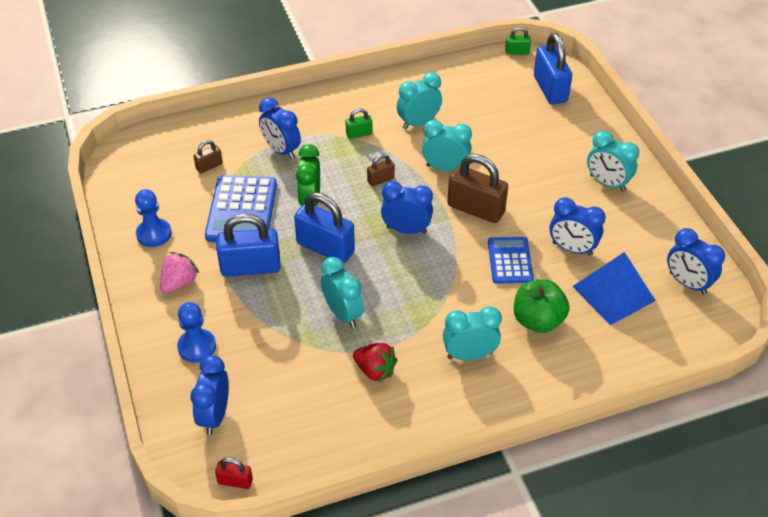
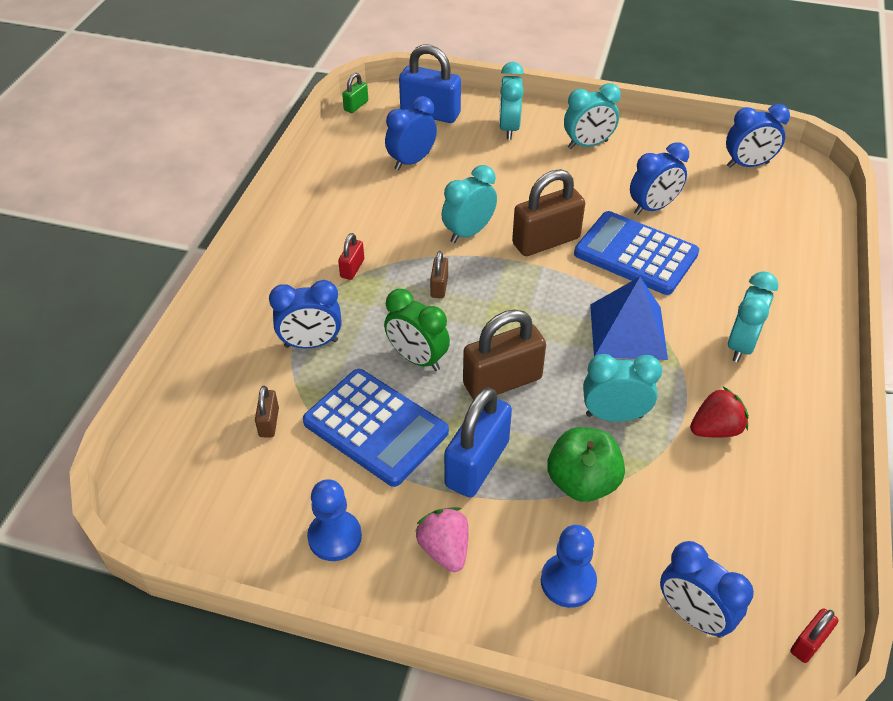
camera: 55 degrees left, 0 degrees up
(325, 248) = (502, 381): blue padlock -> brown padlock
(359, 134) = (352, 268): green padlock -> red padlock
(406, 230) = (531, 304): blue clock -> blue clock (411, 161)
(418, 123) = (383, 218): turquoise clock -> turquoise clock (509, 128)
(510, 260) = (635, 254): blue calculator -> blue calculator, size x1.58
(538, 320) = (728, 275): green apple -> green apple (582, 482)
(613, 293) = (727, 212): blue pyramid -> blue pyramid (628, 331)

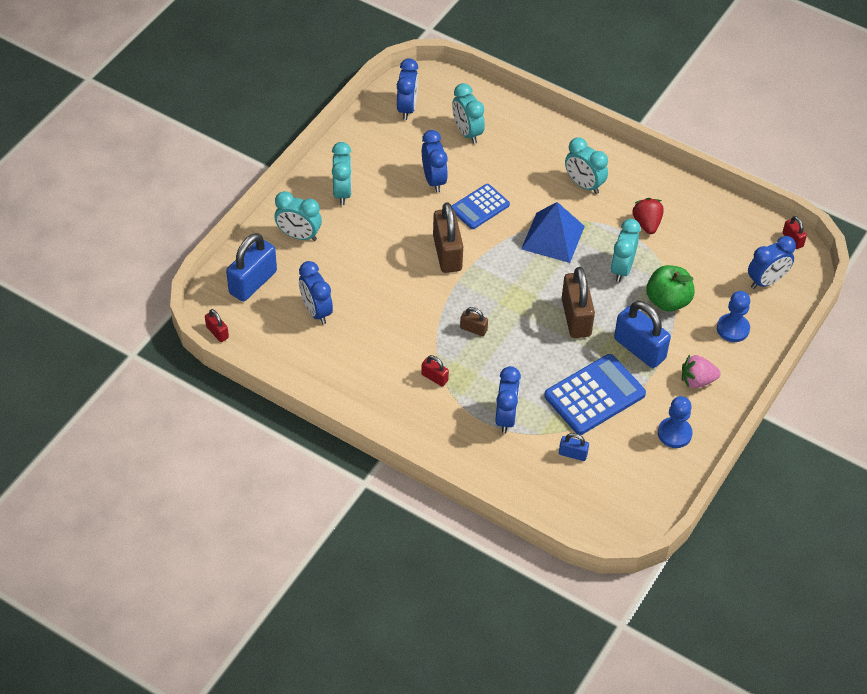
camera: 75 degrees left, 5 degrees up
(269, 422) = (573, 454): brown padlock -> blue padlock
(356, 106) = (217, 332): green padlock -> red padlock
(417, 359) = (541, 359): green clock -> none
(468, 232) = (420, 296): turquoise clock -> turquoise clock (467, 132)
(635, 254) = (480, 207): blue calculator -> blue calculator, size x0.63

